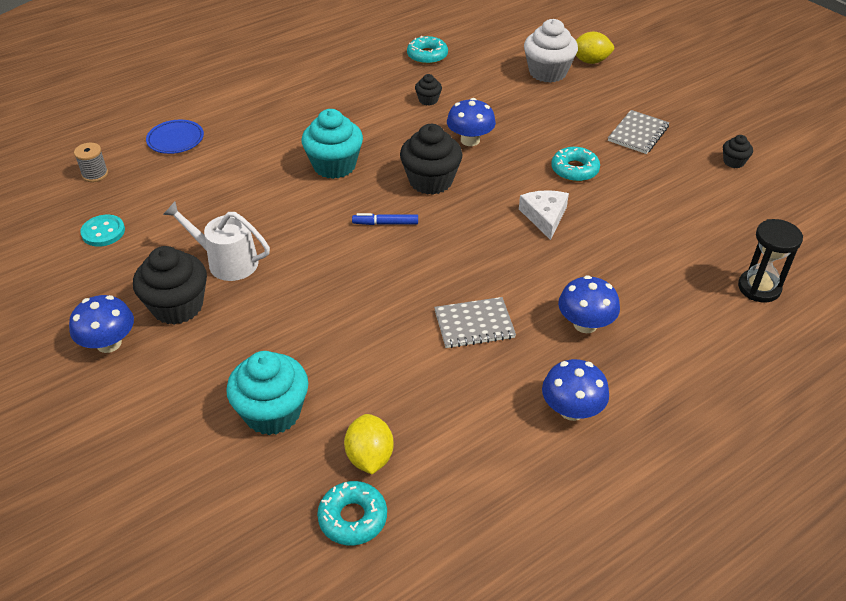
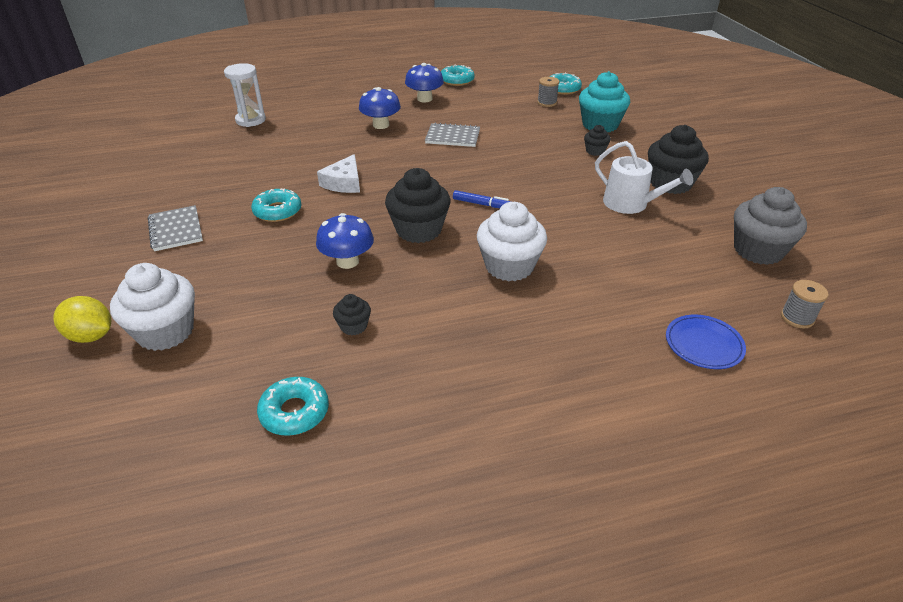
camera: 160 degrees left, 5 degrees down
(103, 232) = (758, 250): turquoise button -> grey cupcake
(109, 343) = (720, 172): blue mushroom -> none
(334, 165) = (509, 266): turquoise cupcake -> white cupcake
(369, 457) = (547, 103): yellow lemon -> grey spool
(556, 491) = (457, 80): none -> turquoise donut
(638, 134) = (176, 230): grey notebook -> grey notebook turned 75 degrees counterclockwise
(733, 162) = (135, 188): black cupcake -> black cupcake (595, 151)
(759, 288) = (250, 120): black hourglass -> white hourglass

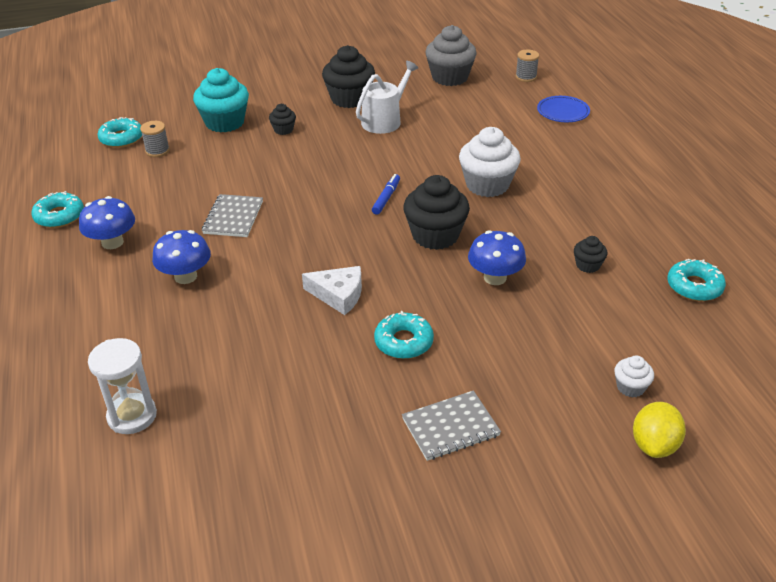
camera: 90 degrees left, 0 degrees up
(165, 331) = (630, 387): white cupcake -> white cupcake, size x0.49

